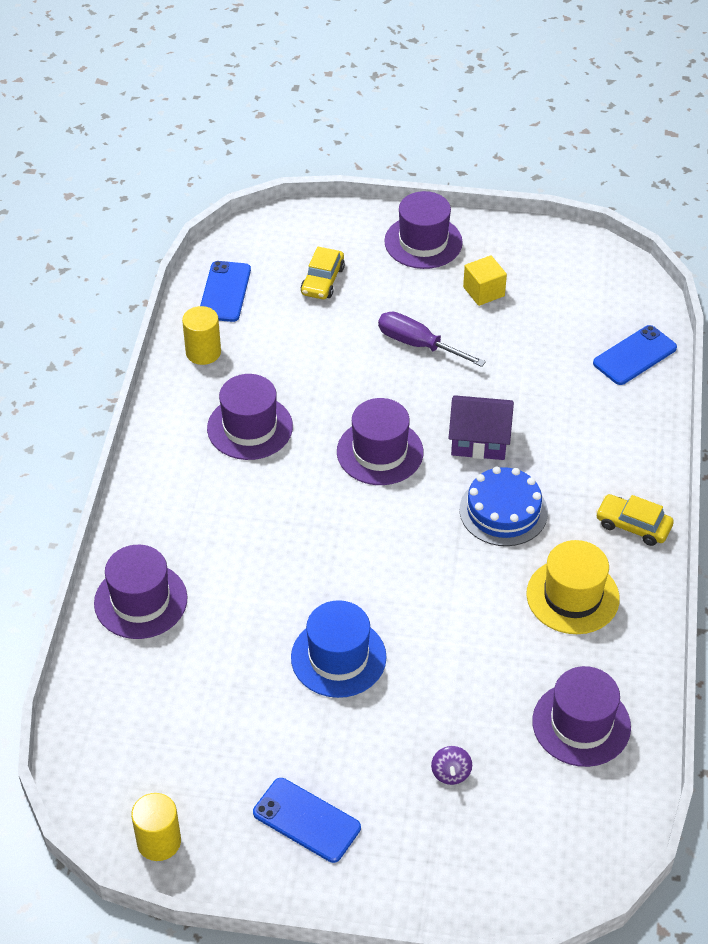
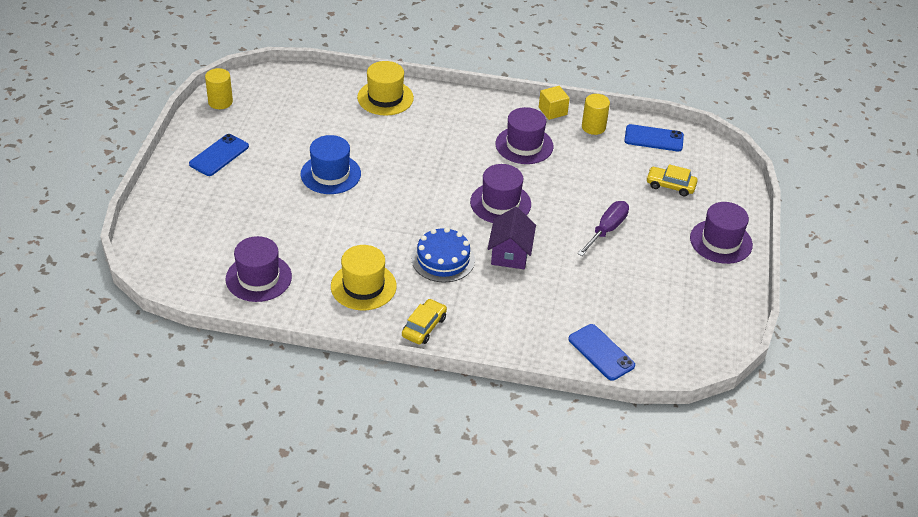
camera: 90 degrees right, 5 degrees down
(140, 601) = (385, 98): purple hat -> yellow hat
(451, 773) = (236, 215): purple spinning top -> none
(483, 291) = (667, 270): yellow cube -> yellow cube (552, 111)

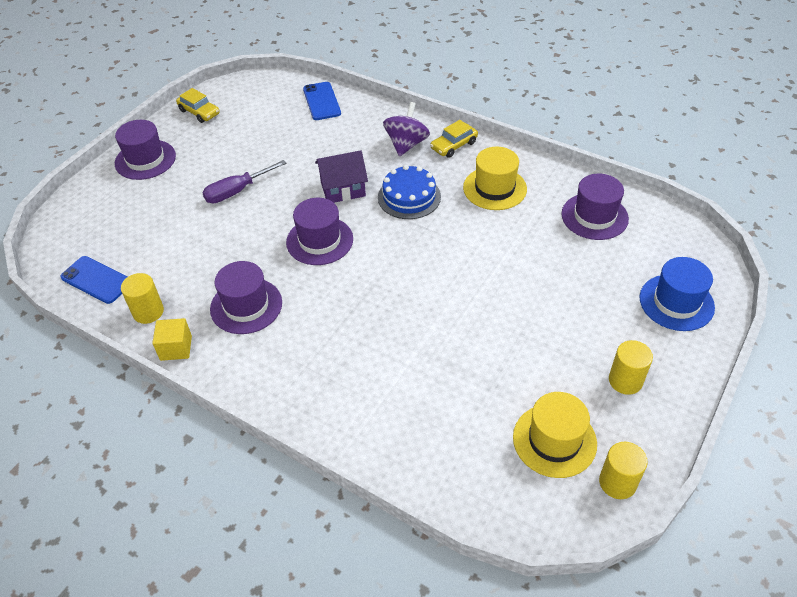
camera: 155 degrees left, 5 degrees up
(219, 155) = (625, 380): blue phone -> yellow cylinder
(330, 174) = (490, 319): blue hat -> blue hat (676, 302)
(385, 98) = (377, 428): yellow hat -> yellow hat (554, 440)
(475, 317) = (406, 144): none -> purple spinning top
(510, 253) = (343, 189): purple house -> purple house turned 45 degrees clockwise
(670, 185) = (135, 221): yellow car -> yellow car (199, 112)

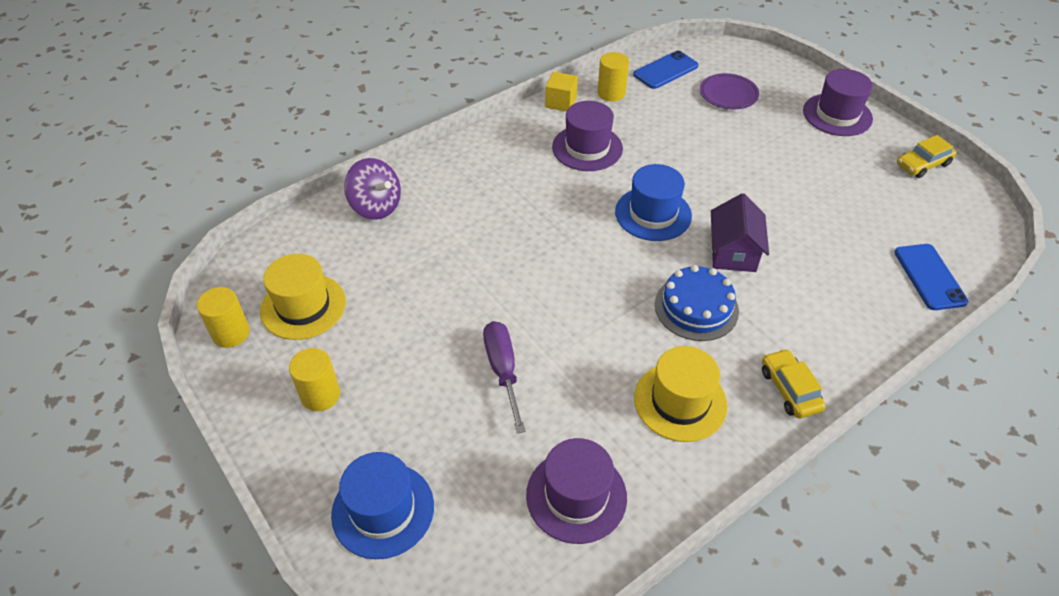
camera: 110 degrees right, 0 degrees up
(130, 228) = (728, 94): none -> purple plate
(237, 191) = (759, 170): purple screwdriver -> purple screwdriver (503, 371)
(319, 240) = (653, 214): purple hat -> blue hat
(322, 101) = (929, 277): blue phone -> blue phone turned 75 degrees clockwise
(406, 144) = (806, 337): purple spinning top -> purple spinning top (376, 206)

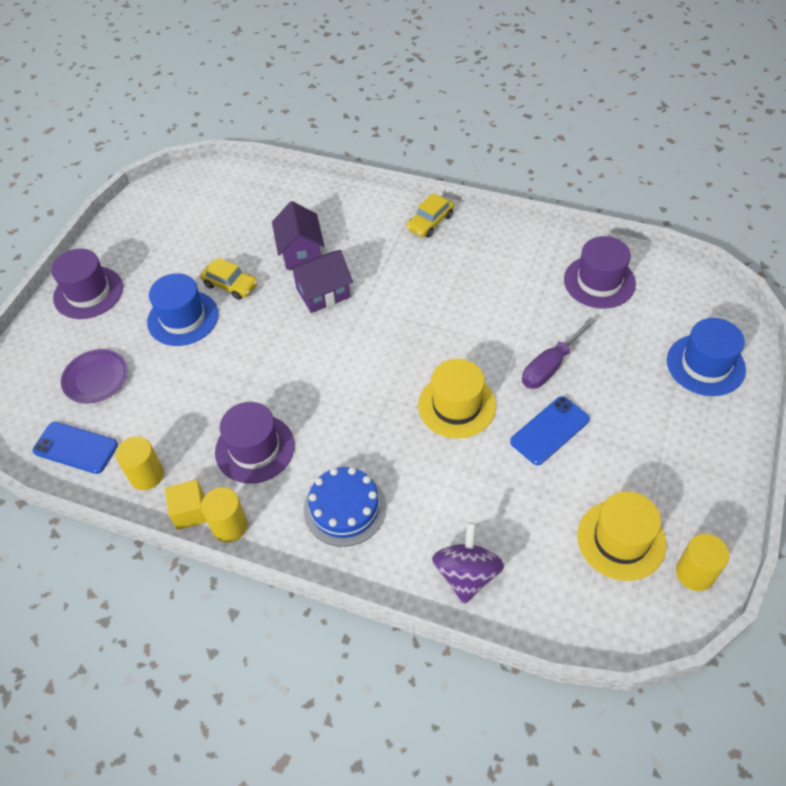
camera: 120 degrees left, 5 degrees up
(320, 395) = (675, 461): yellow cylinder -> yellow cylinder (230, 526)
(653, 214) = (314, 358): blue hat -> blue hat (183, 318)
(680, 401) = (487, 266): yellow hat -> yellow hat (456, 405)
(696, 307) = (398, 290): blue cake -> blue cake (345, 508)
(807, 261) = (301, 251): none -> purple house
(923, 164) = (134, 224): yellow car -> yellow car (230, 285)
(929, 277) = (270, 191): blue phone -> blue phone (550, 430)

